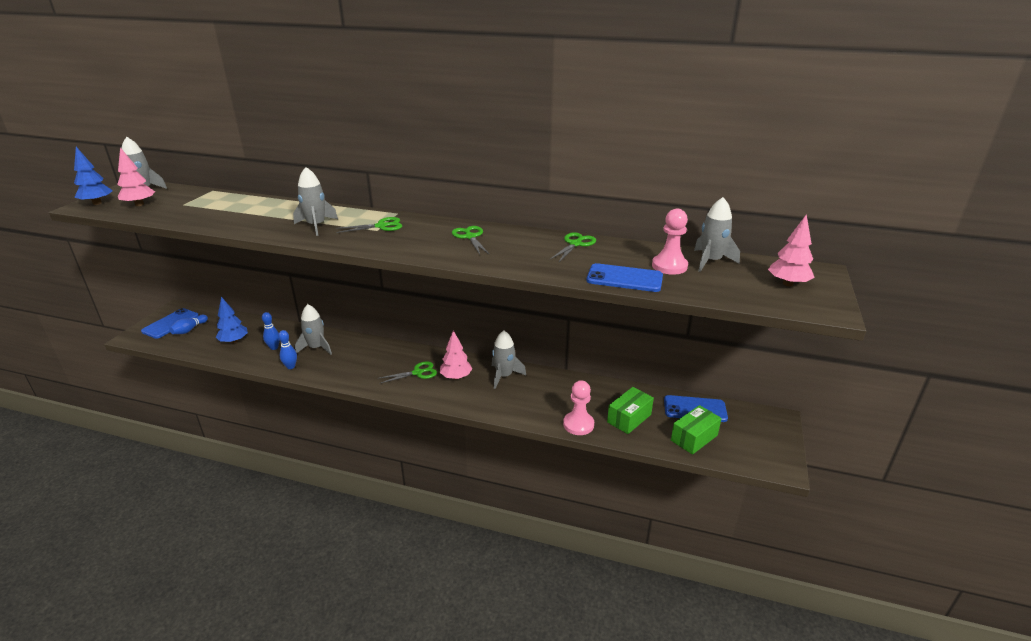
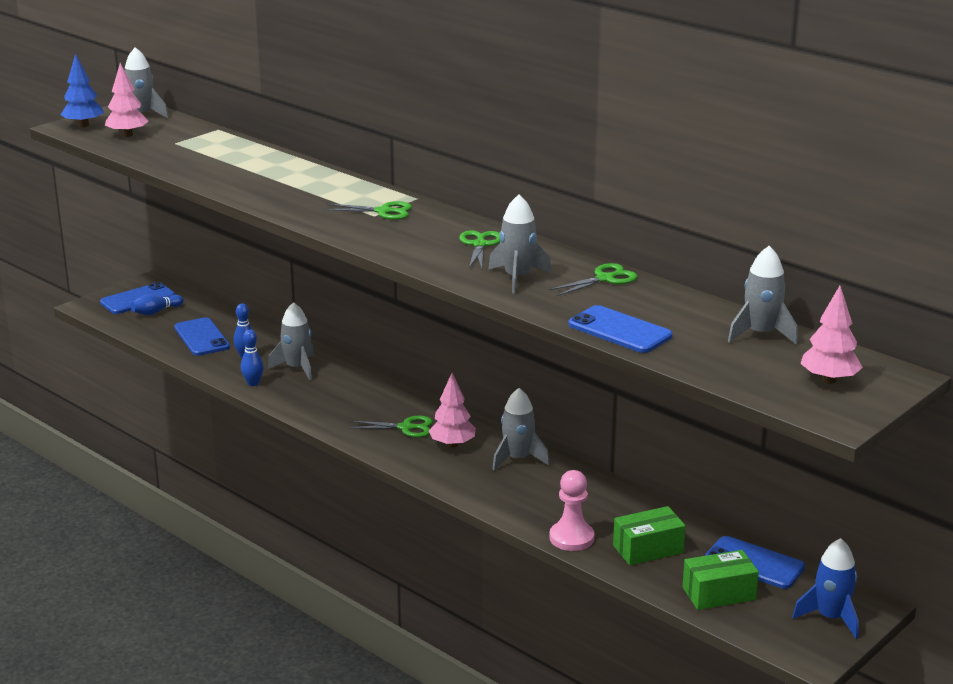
camera: 25 degrees right, 5 degrees down
(234, 341) = (202, 337): blue tree -> blue phone
(316, 226) = (307, 197): grey rocket -> grey rocket (517, 278)
(669, 266) = (696, 328): pink pawn -> none
(766, 434) = (830, 618): none -> blue rocket

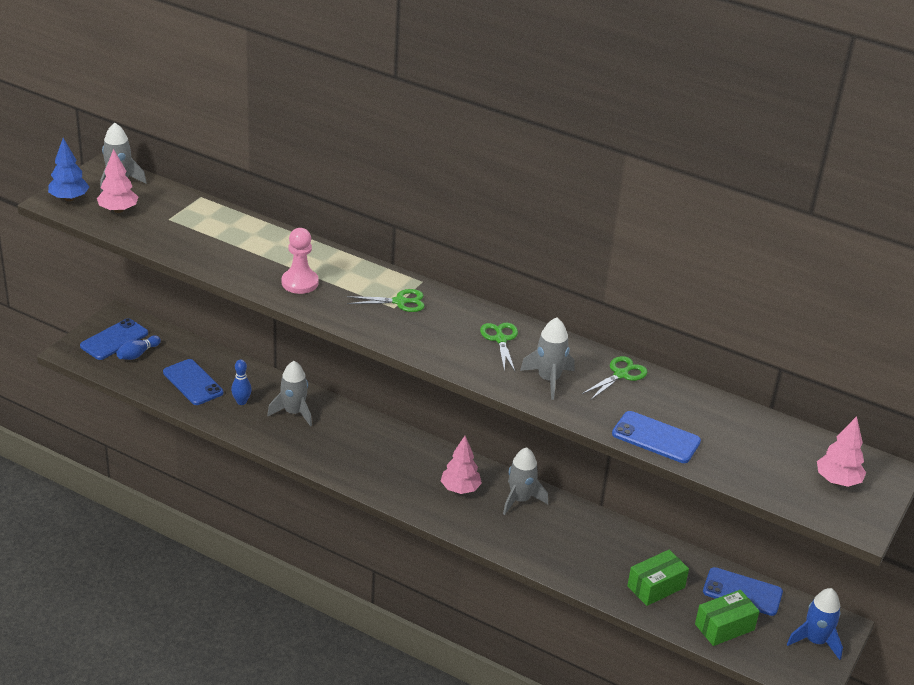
camera: 15 degrees left, 10 degrees up
(253, 383) = (261, 434): blue bowling pin -> none
(406, 428) = (414, 473): green scissors -> none
(571, 538) = (591, 582): pink pawn -> pink pawn (300, 283)
(761, 334) = (768, 432): grey rocket -> none

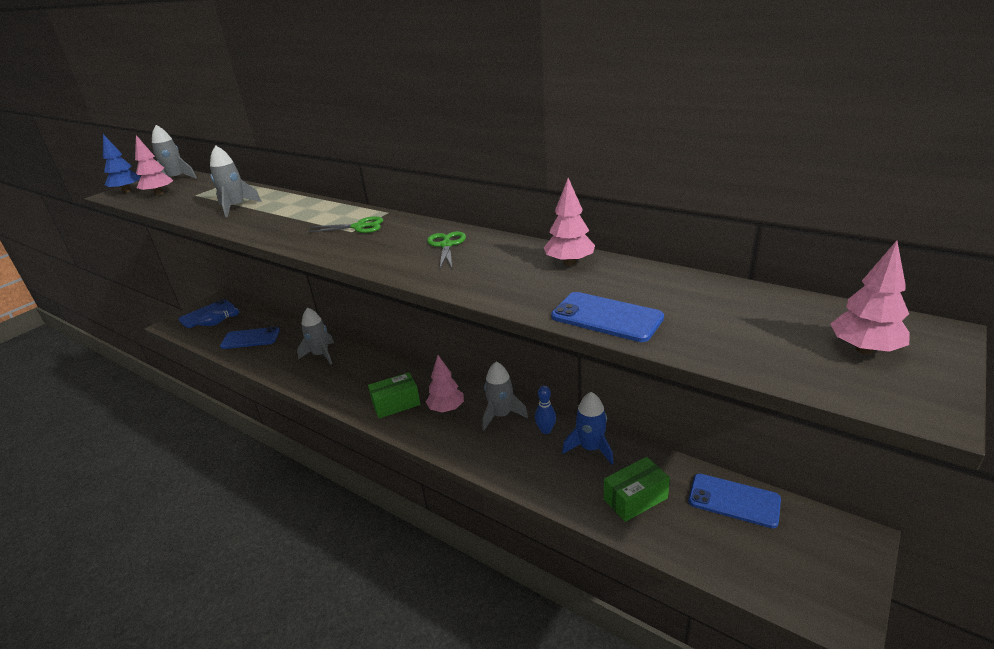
camera: 10 degrees right, 5 degrees down
(193, 382) = (250, 338): blue phone -> blue phone turned 60 degrees counterclockwise
(241, 402) = (282, 350): blue bowling pin -> blue bowling pin (546, 430)
(300, 283) = (274, 222): pink pawn -> none
(548, 380) = (487, 273): grey rocket -> grey rocket (236, 208)
(620, 374) = (569, 263): green scissors -> pink tree
(724, 627) = (717, 545): green box -> green box (396, 404)
(815, 641) = (833, 560): blue rocket -> blue rocket (590, 448)

